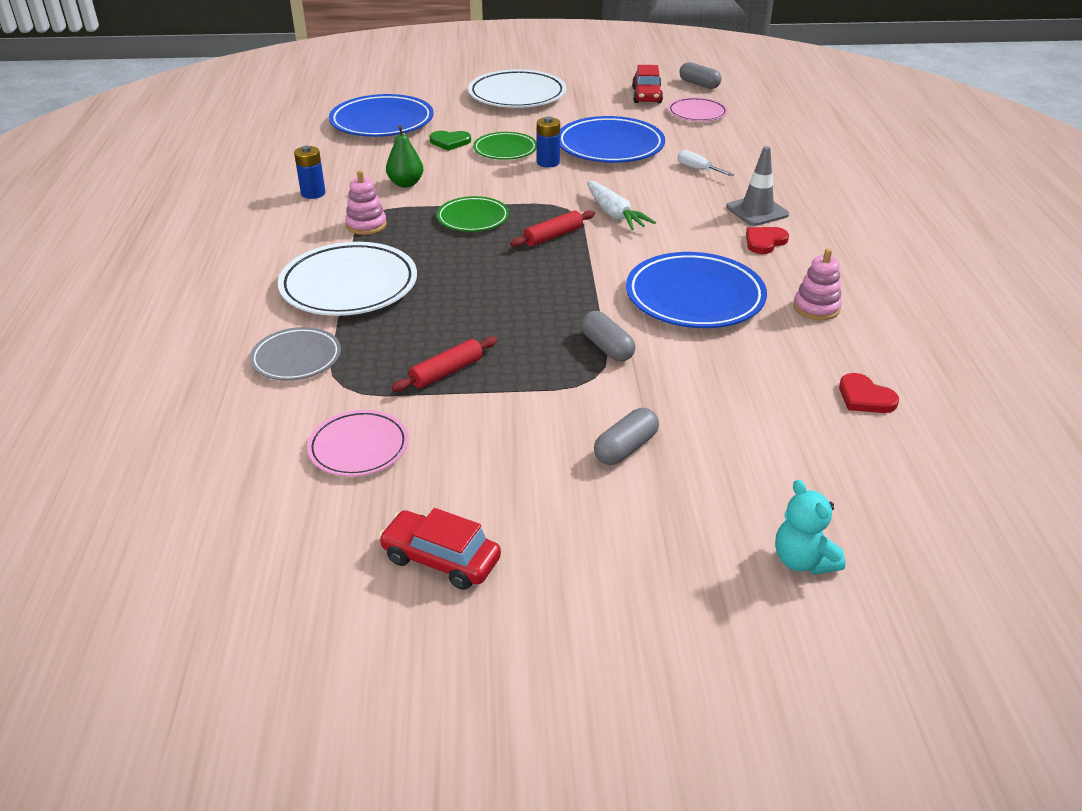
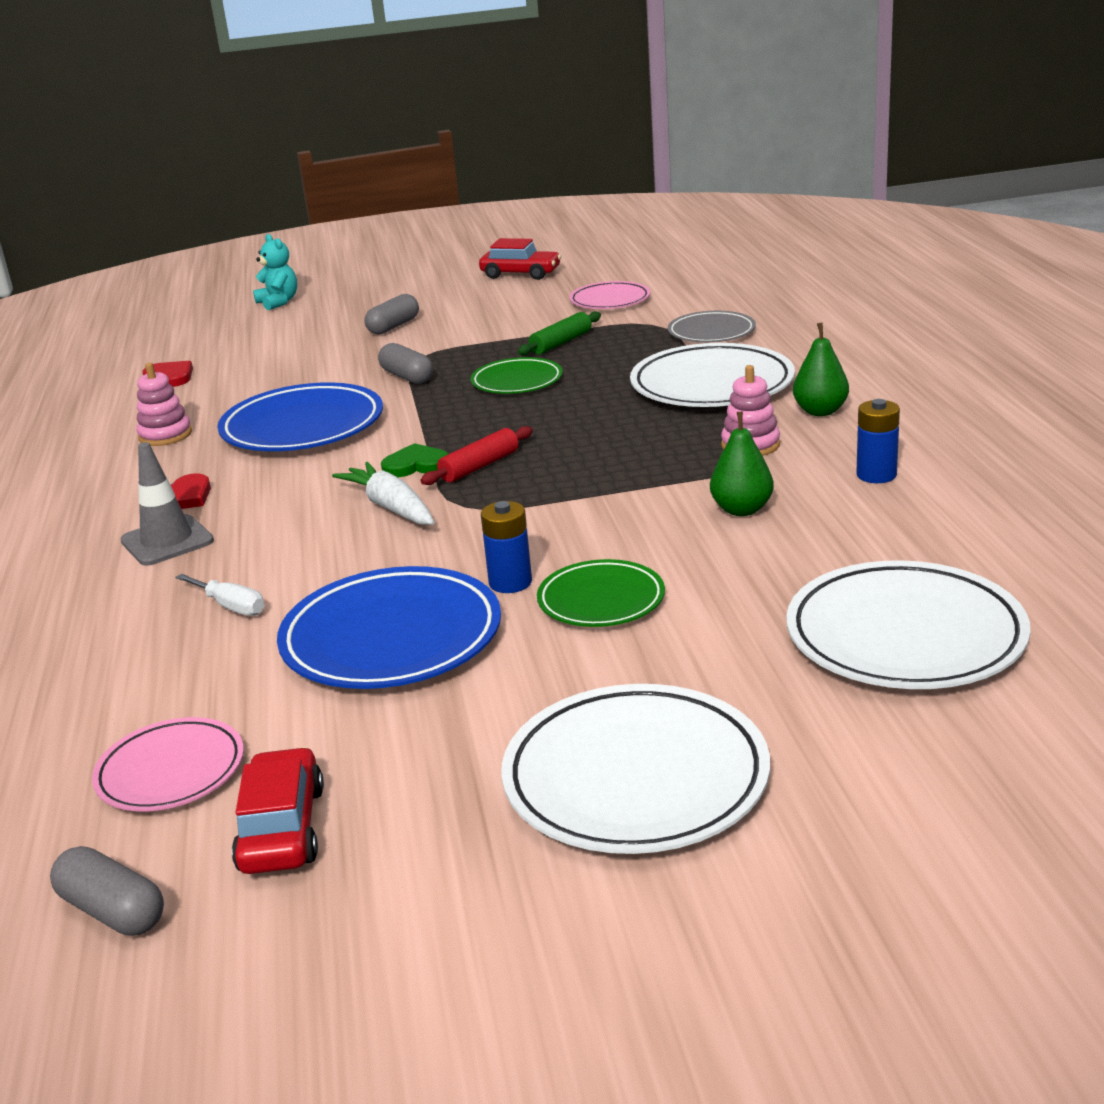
camera: 175 degrees right, 10 degrees down
(296, 245) = (820, 411): none -> green pear
(382, 122) = (905, 636): blue plate -> white plate
(446, 372) = (561, 343): red rolling pin -> green rolling pin
(450, 142) = (720, 603): green heart -> green heart (416, 465)
(473, 218) = (602, 473): green plate -> green plate (517, 381)

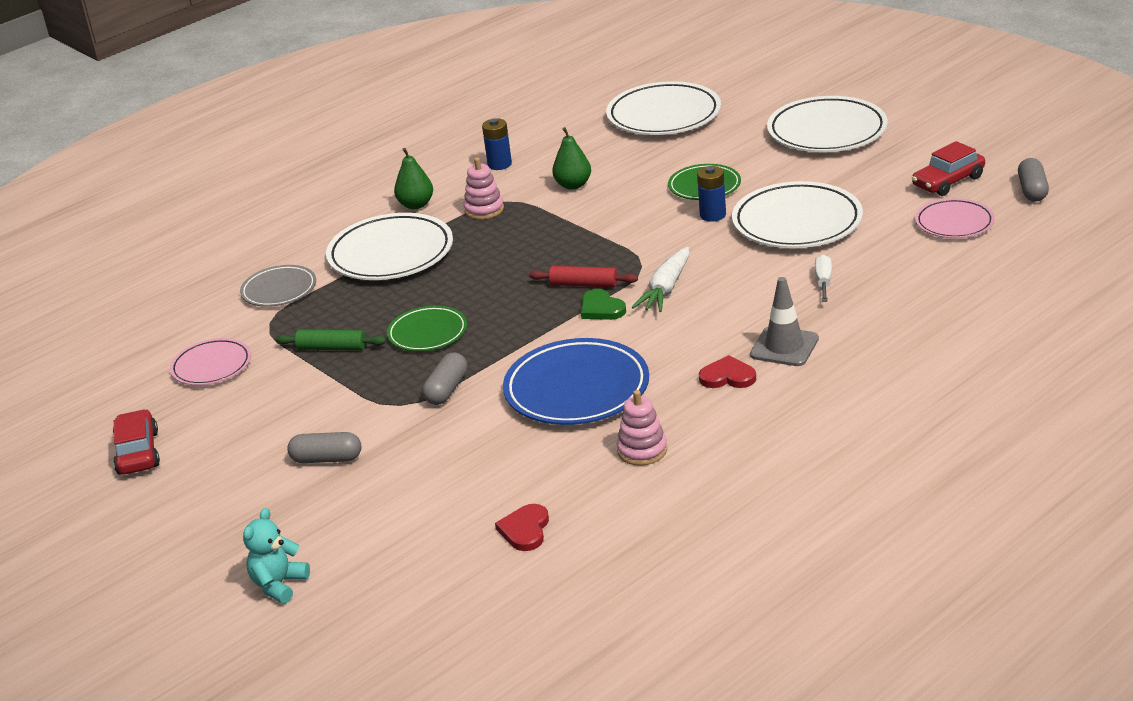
camera: 120 degrees left, 5 degrees up
(391, 638) = (797, 222): blue plate -> white plate

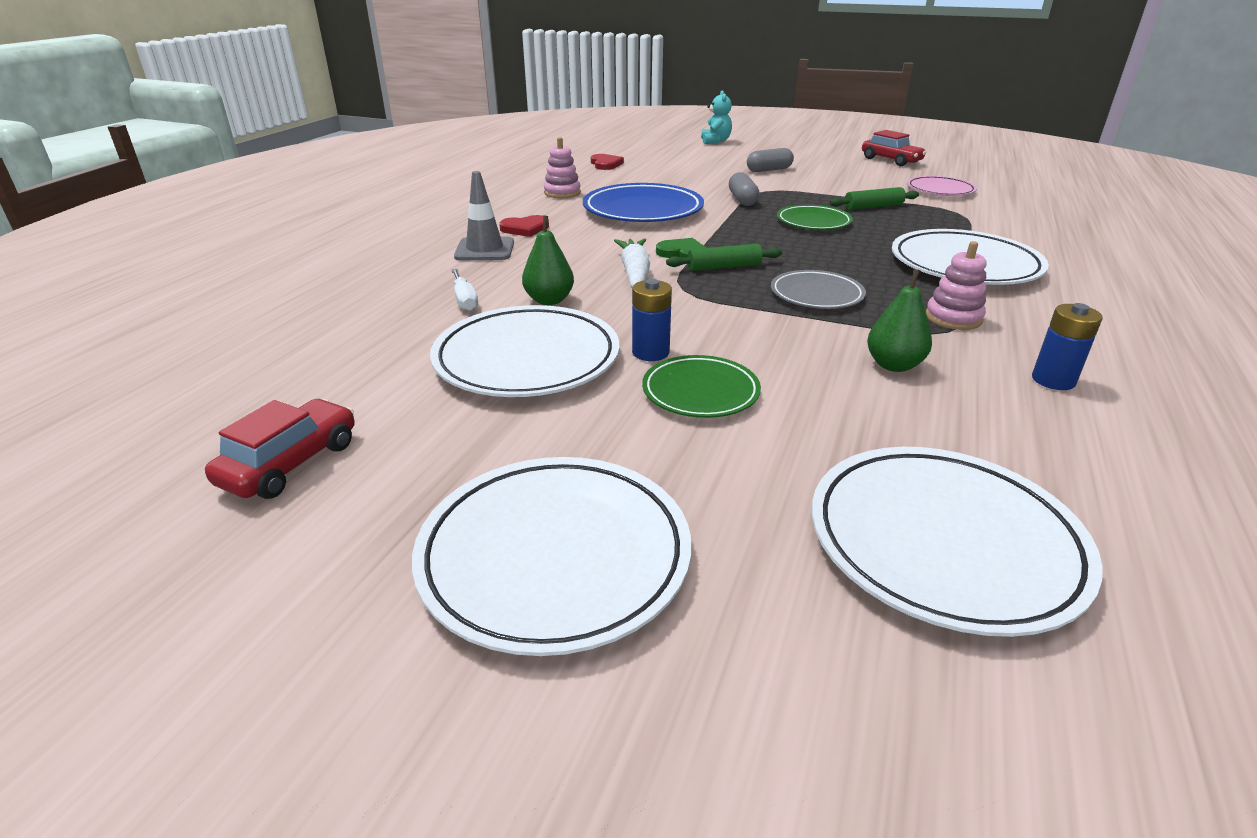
camera: 150 degrees right, 0 degrees up
(279, 290) = (1002, 229): grey plate -> grey plate (816, 295)
(416, 205) = (1045, 312): green pear -> green pear (549, 300)
(584, 284) = (724, 267): red rolling pin -> green rolling pin
(954, 223) = (293, 390): pink plate -> none
(1032, 190) = (135, 468): grey capsule -> none

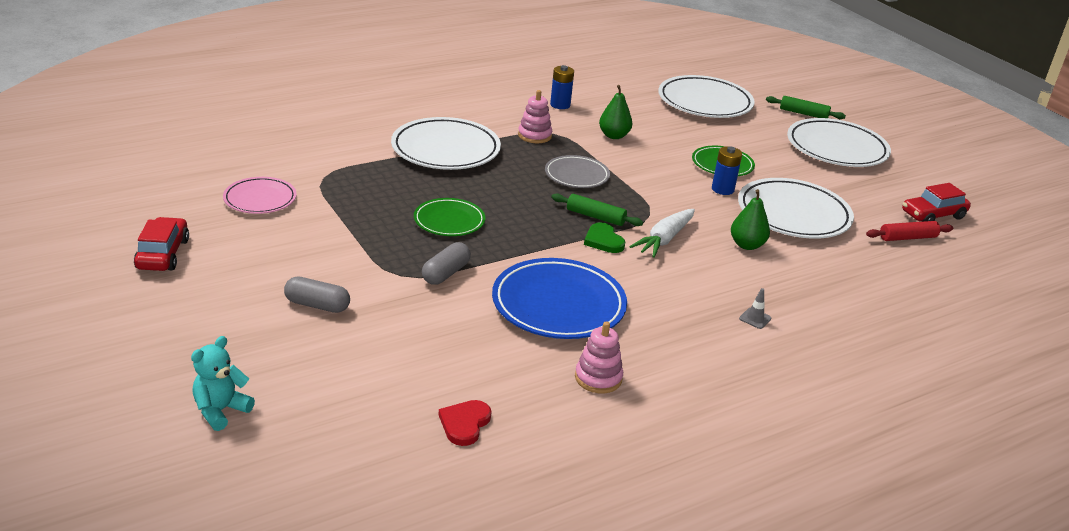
camera: 145 degrees left, 0 degrees up
(337, 396) = (907, 238): none -> red rolling pin
(465, 300) = (804, 271): white screwdriver -> none
(484, 250) = (755, 318): grey traffic cone -> grey traffic cone, size x0.48
(525, 229) = (696, 331): red heart -> none
(873, 207) = (365, 211): green rolling pin -> green rolling pin (803, 114)

